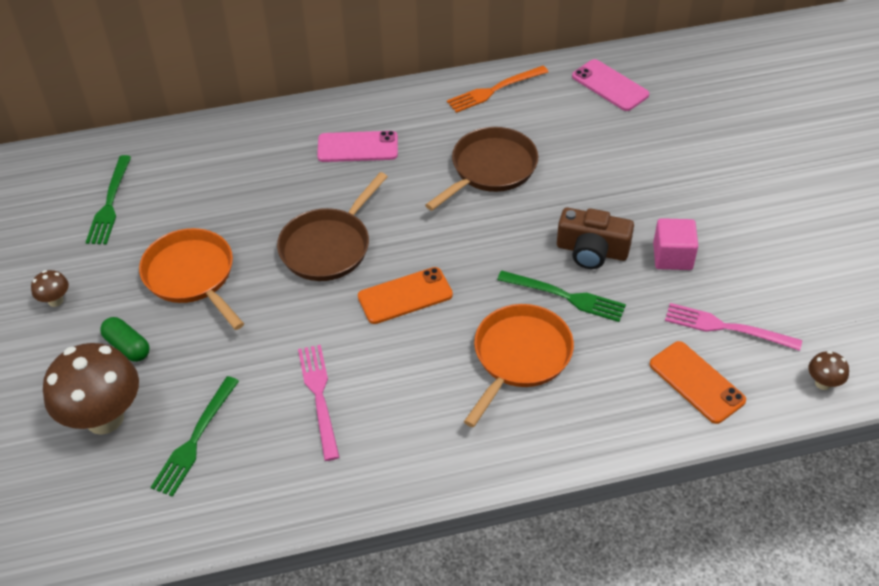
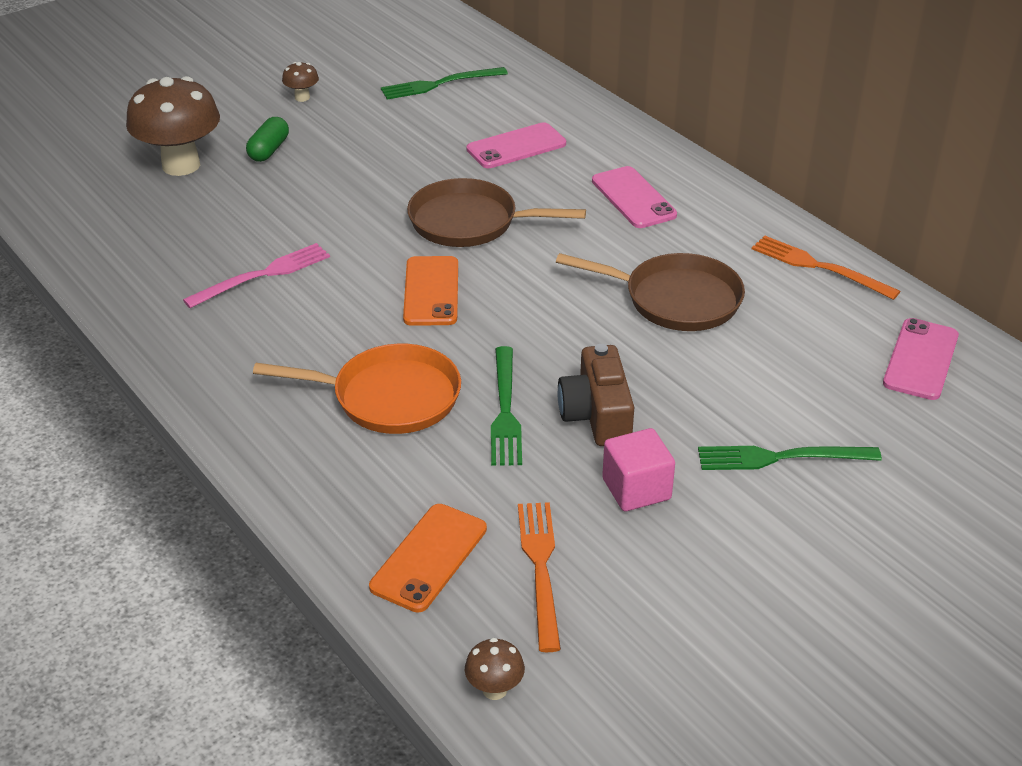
camera: 65 degrees right, 10 degrees down
(192, 276) = (376, 156): orange pan -> none
(195, 439) = (178, 219): green fork -> green fork (781, 457)
(242, 187) = (516, 146): none -> pink phone
(405, 296) = (431, 291): orange phone -> orange phone turned 45 degrees clockwise
(726, 327) = (540, 568): pink fork -> orange fork

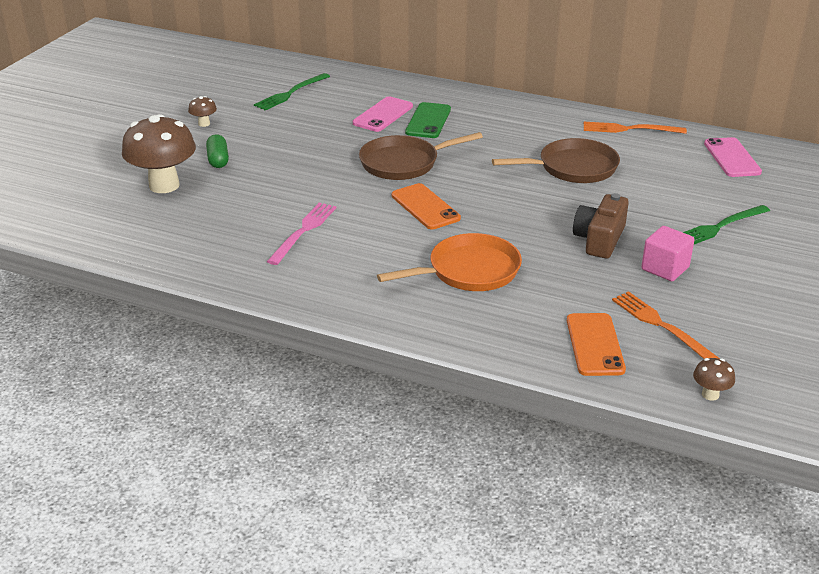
camera: 30 degrees left, 5 degrees down
(505, 411) = (546, 255): green fork -> none
(562, 172) = (428, 121): none -> green phone
(597, 414) = (599, 239): brown camera -> brown camera turned 60 degrees clockwise
(633, 198) = (487, 123): pink phone -> none

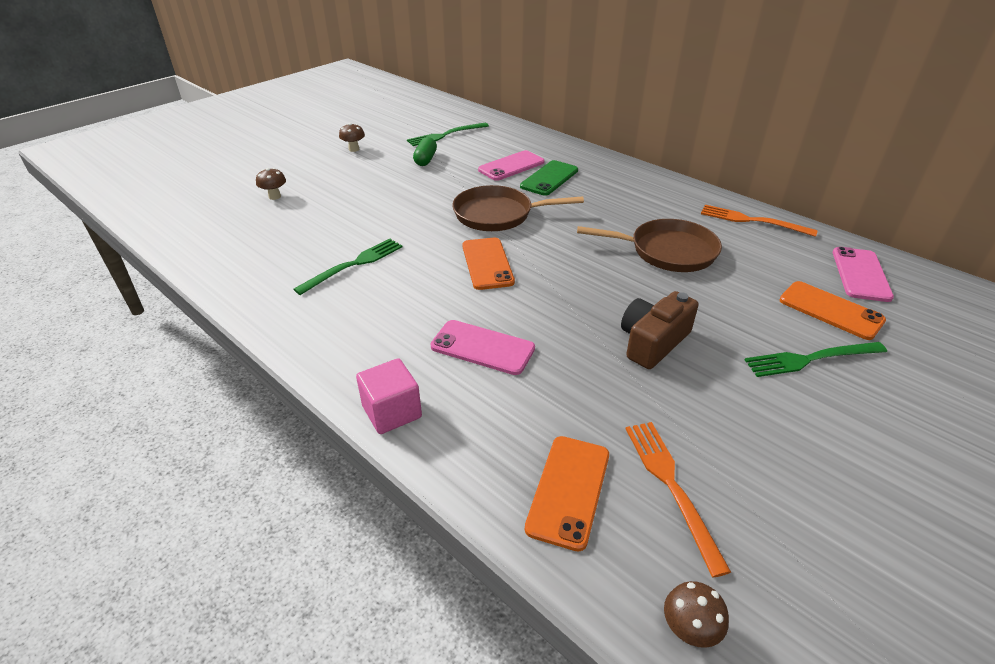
camera: 20 degrees right, 5 degrees up
(164, 185) = (274, 196): brown mushroom -> brown mushroom, size x0.43
(218, 160) = (338, 182): green capsule -> green capsule (425, 159)
(303, 231) = (354, 265): pink fork -> green fork
(469, 271) = (482, 347): orange pan -> pink phone
(665, 268) = (715, 400): pink cube -> pink cube (392, 412)
(720, 189) = (830, 310): none -> orange phone

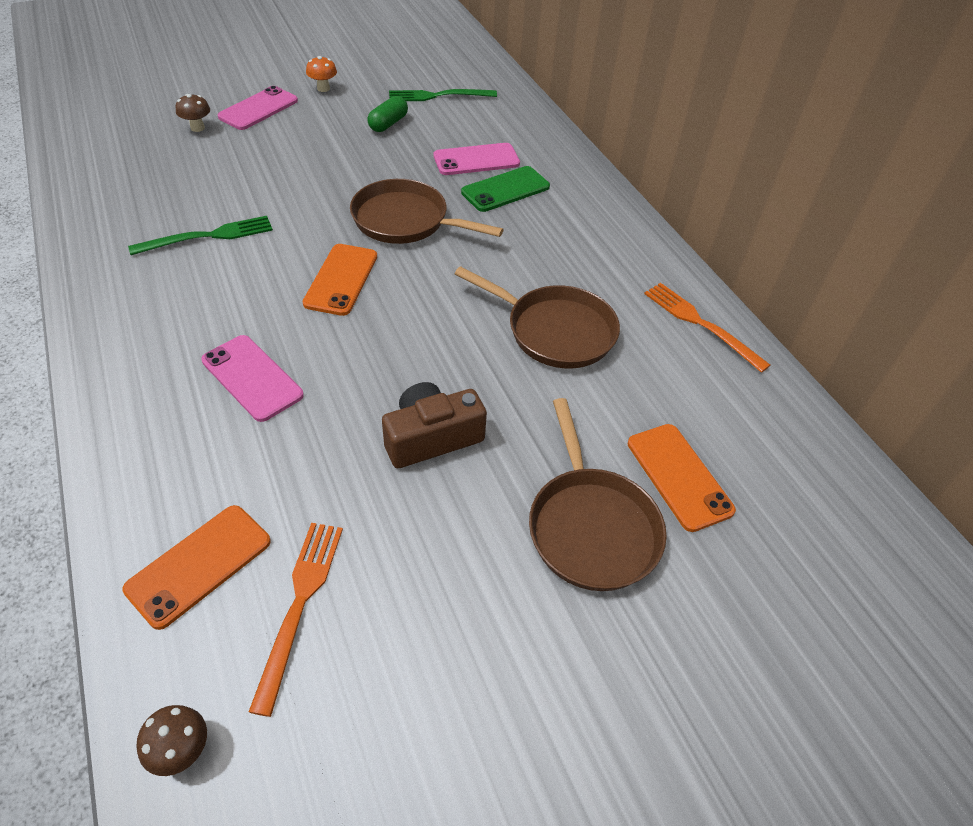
camera: 20 degrees right, 10 degrees up
(354, 149) = (323, 88): brown mushroom -> orange mushroom
(392, 412) = (111, 416): pink cube -> none
(810, 359) = (591, 527): green fork -> brown pan
(860, 274) = (769, 444): pink phone -> pink phone (258, 109)

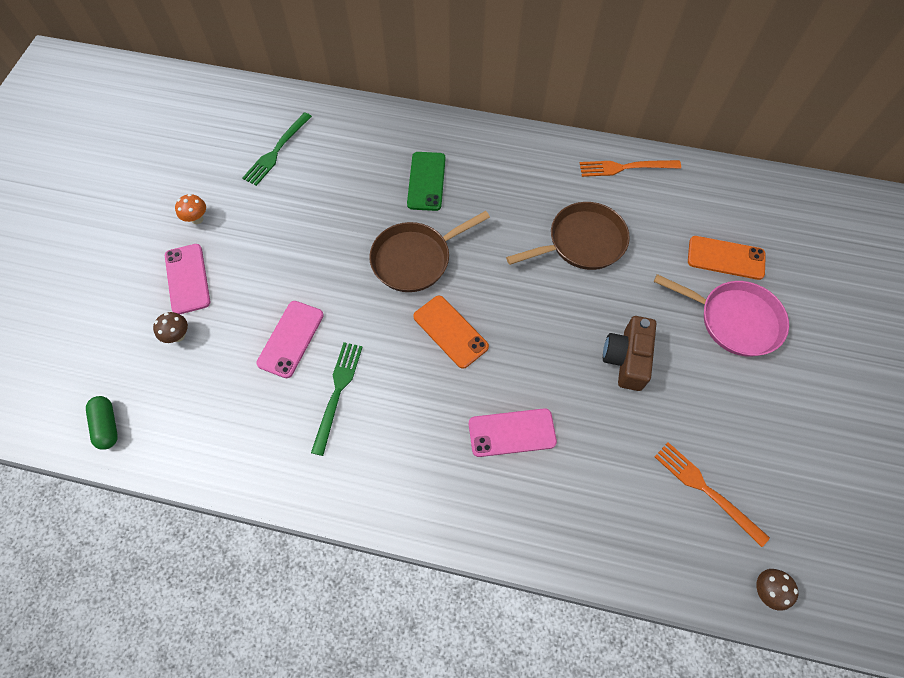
camera: 50 degrees left, 15 degrees up
(199, 565) = (650, 531): orange phone -> none
(388, 124) = (287, 203): green capsule -> green capsule (107, 425)
(476, 160) = (379, 177): pink phone -> pink phone (291, 339)
(591, 527) = (734, 320): brown pan -> pink pan

